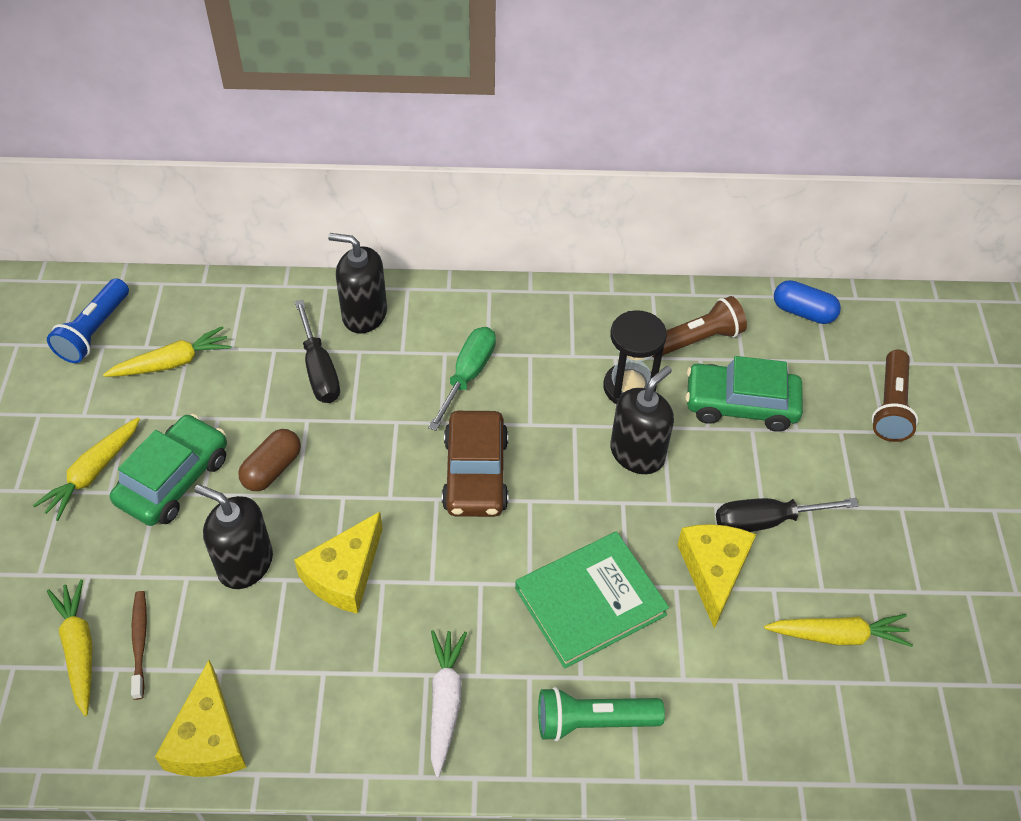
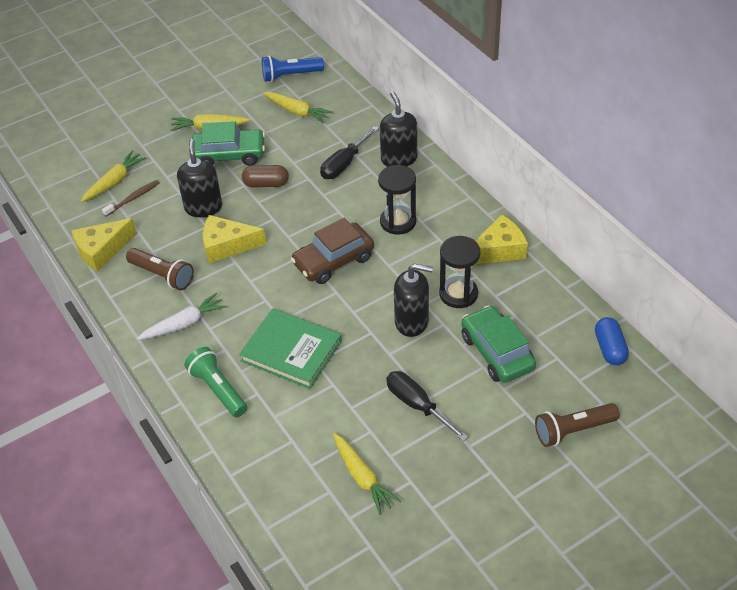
camera: 60 degrees right, 5 degrees down
(468, 375) = (398, 222): green screwdriver -> black hourglass
(696, 340) = (528, 306): brown flashlight -> brown flashlight (162, 275)
(713, 571) = (358, 396): yellow cheese -> yellow cheese (498, 250)

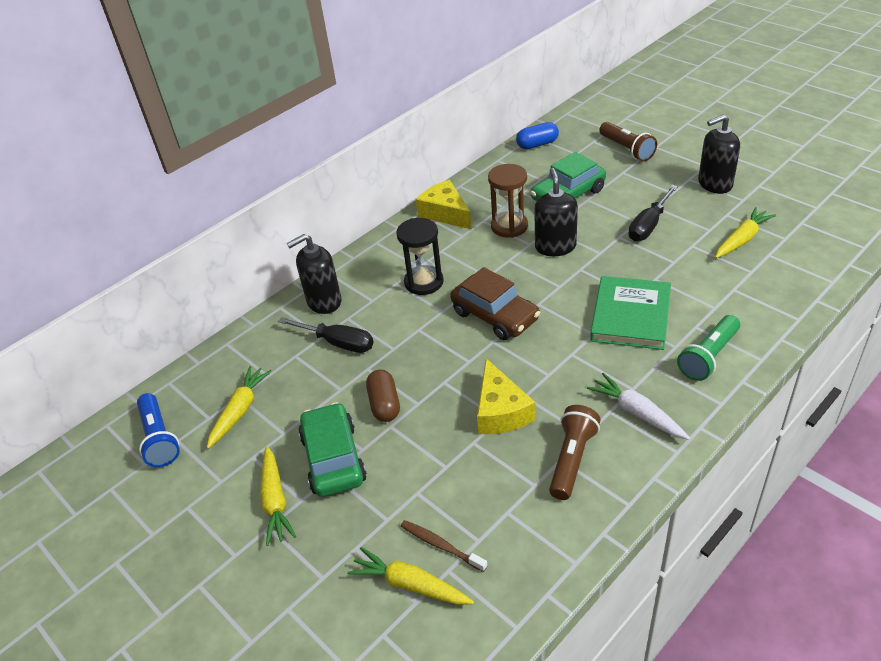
camera: 100 degrees left, 5 degrees down
(102, 250) = (553, 546): yellow cheese -> none
(203, 207) = (440, 456): black soap dispenser -> black soap dispenser (714, 184)
(458, 294) = (509, 226): black hourglass -> brown hourglass

